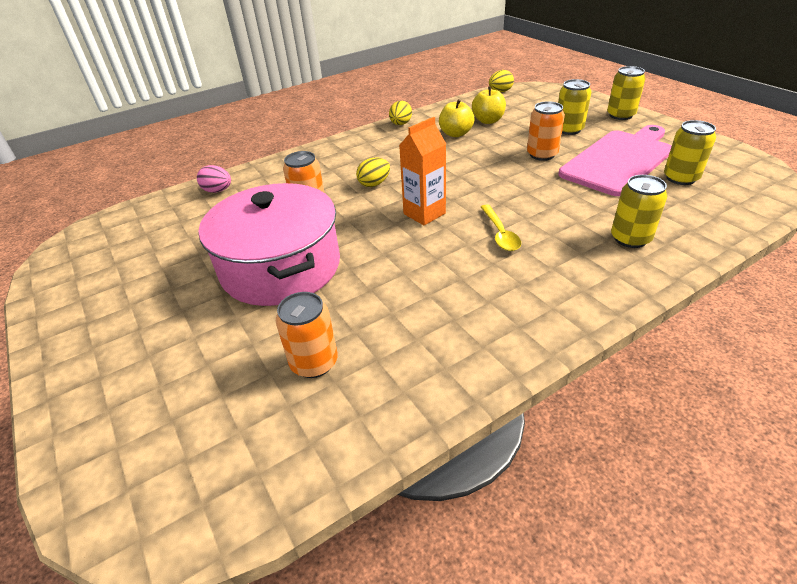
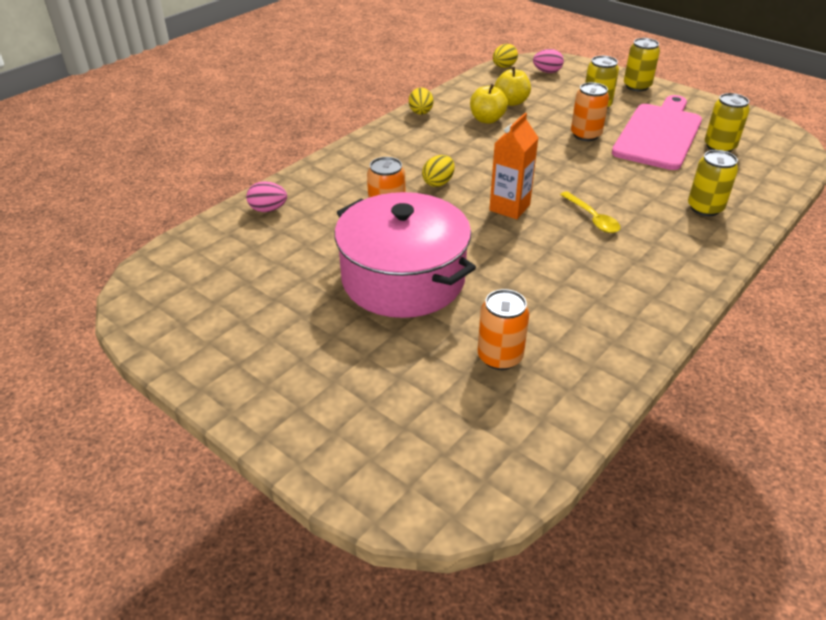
camera: 20 degrees left, 0 degrees up
(538, 98) = (547, 72): none -> pink egg

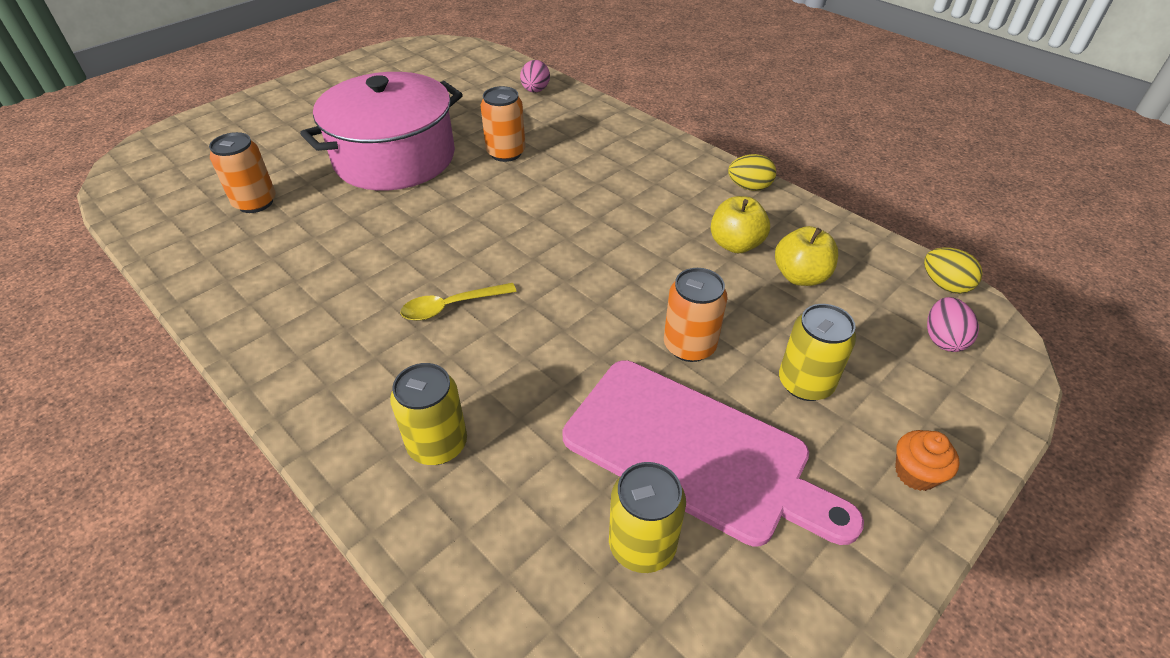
camera: 95 degrees right, 5 degrees up
(438, 183) = (565, 189): yellow egg -> none
(509, 207) = (497, 238): orange carton -> none
(637, 86) = (915, 473): yellow can -> orange cupcake

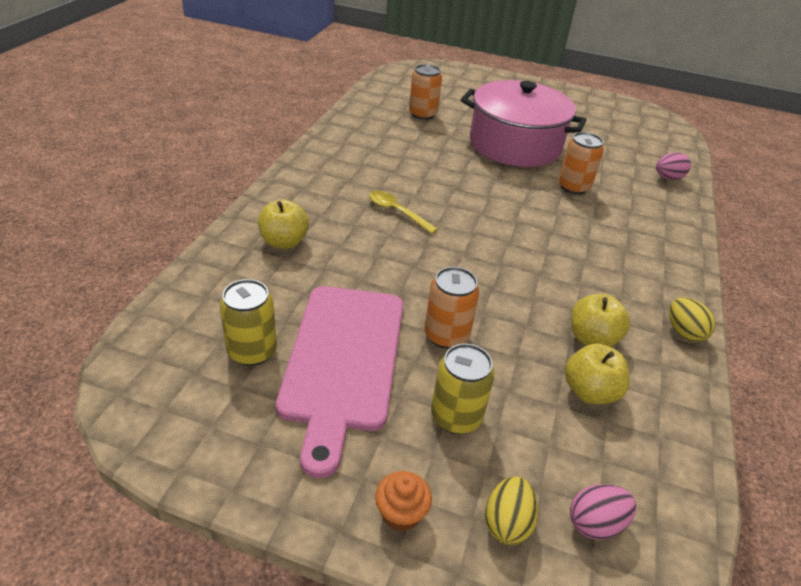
camera: 60 degrees right, 5 degrees down
(437, 444) = (284, 242): yellow can -> yellow apple
(944, 285) = (685, 518): yellow egg -> yellow egg (507, 523)

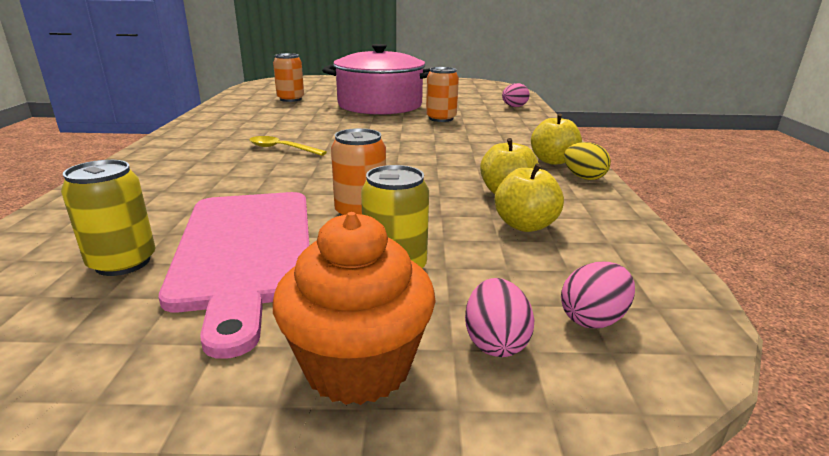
camera: 15 degrees left, 15 degrees down
(284, 242) = (159, 180): yellow apple -> yellow apple (553, 161)
(401, 513) = (358, 366): orange cupcake -> orange cupcake, size x1.94
(507, 523) = (495, 342): yellow egg -> pink egg

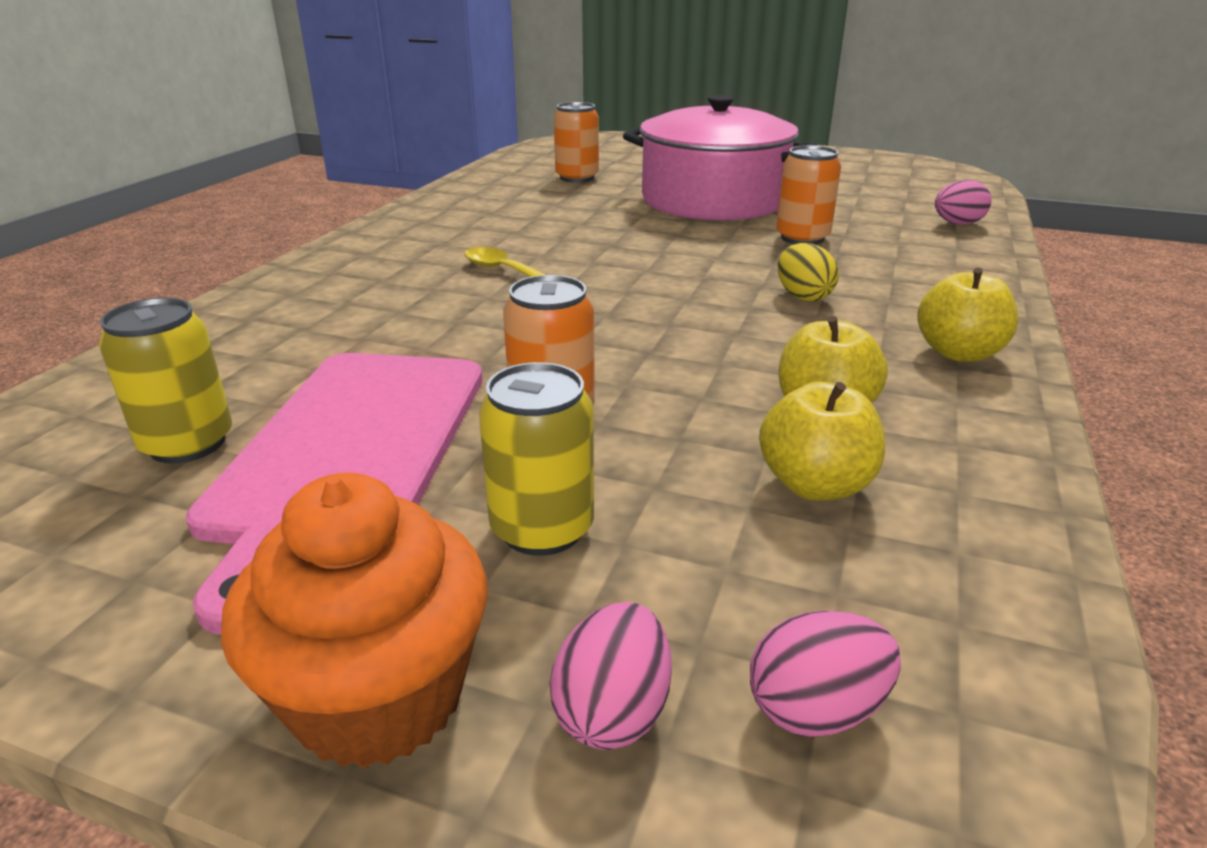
camera: 20 degrees right, 5 degrees up
(583, 177) = (997, 398): yellow egg -> yellow egg (803, 296)

